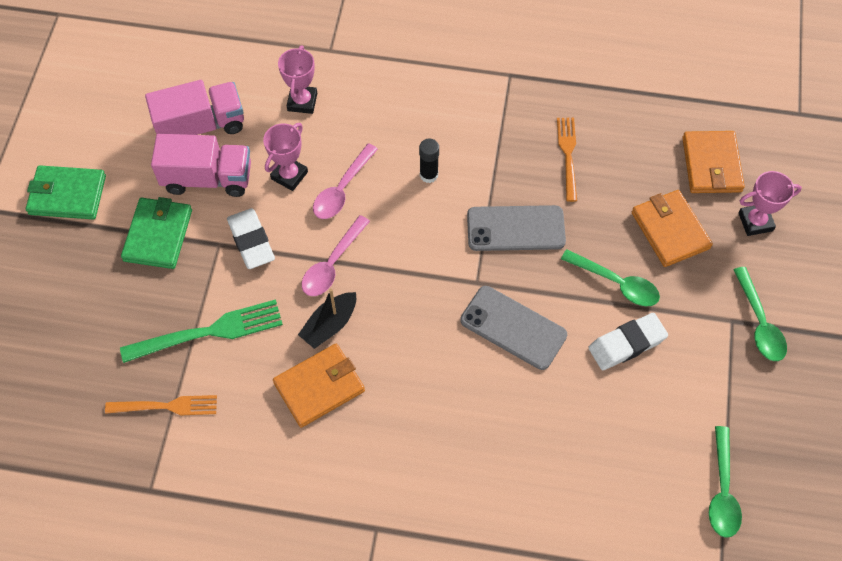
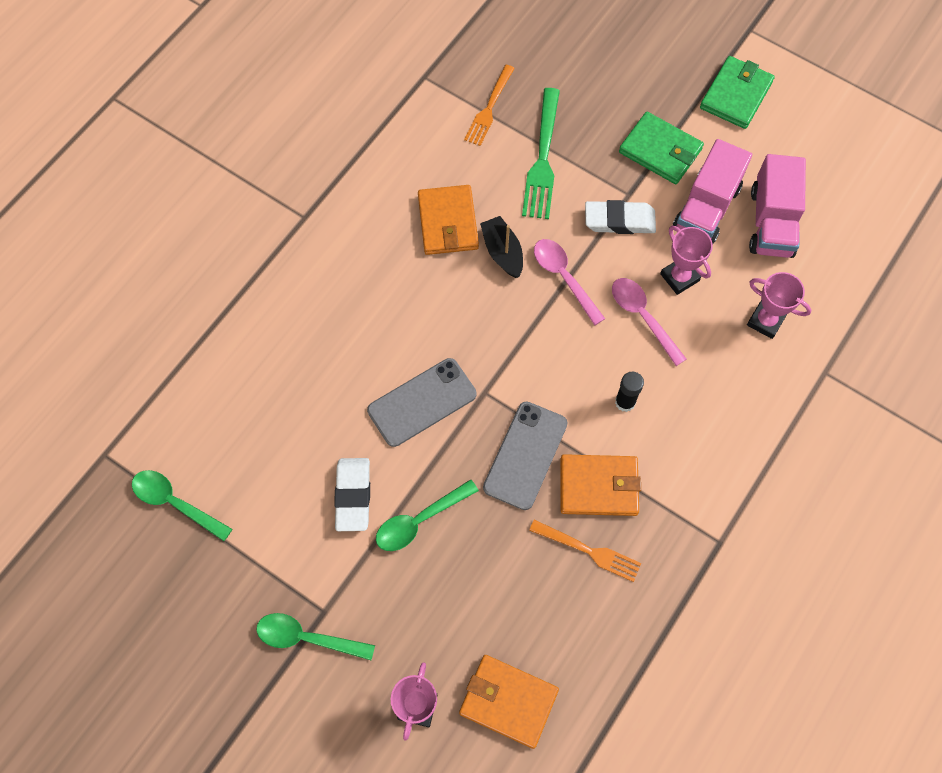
camera: 115 degrees right, 5 degrees up
(670, 230) = (451, 608): orange wallet -> orange wallet (598, 486)

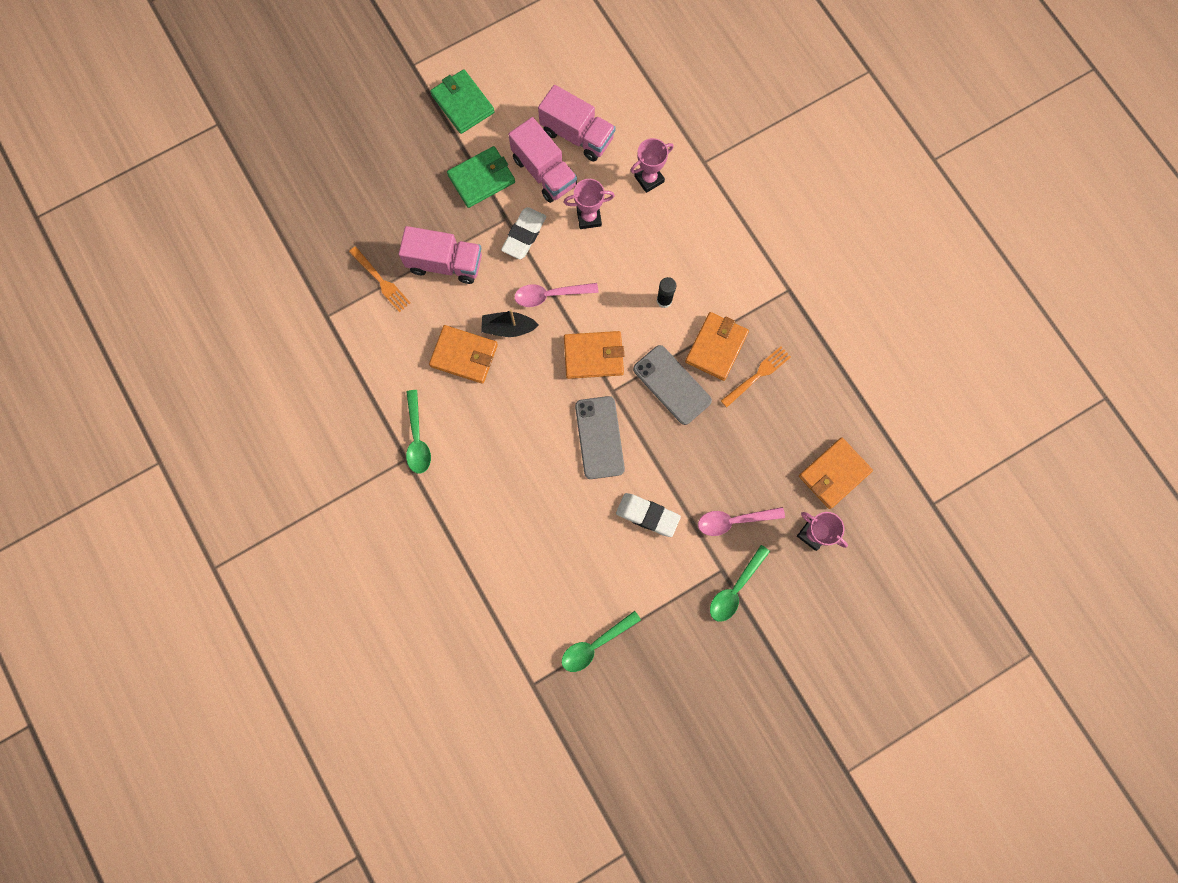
camera: 65 degrees left, 10 degrees up
(420, 520) = (686, 477): green spoon -> green spoon (417, 438)
(516, 354) = (593, 356): none -> orange wallet
(542, 158) = (445, 263): green fork -> pink truck
(643, 317) = (607, 257): pink spoon -> pink spoon (734, 520)

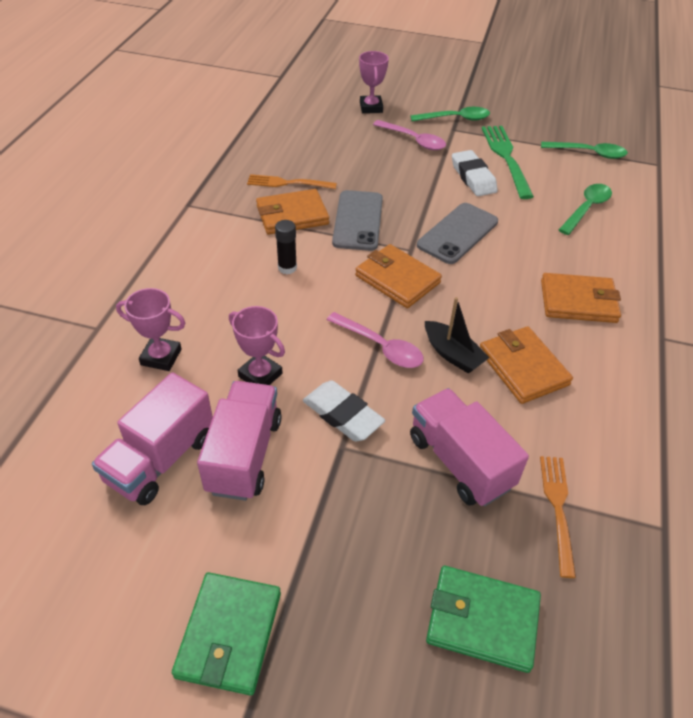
camera: 135 degrees left, 30 degrees down
(417, 438) = (636, 343): green spoon -> green spoon (586, 209)
(481, 179) = (319, 513): green wallet -> green wallet (482, 620)
(524, 235) = (343, 415): white eraser -> white eraser turned 60 degrees clockwise
(577, 135) = (161, 459): pink truck -> pink truck turned 135 degrees counterclockwise
(648, 569) = (506, 158): none -> green fork
(834, 474) = (316, 117): orange wallet -> orange wallet (578, 301)

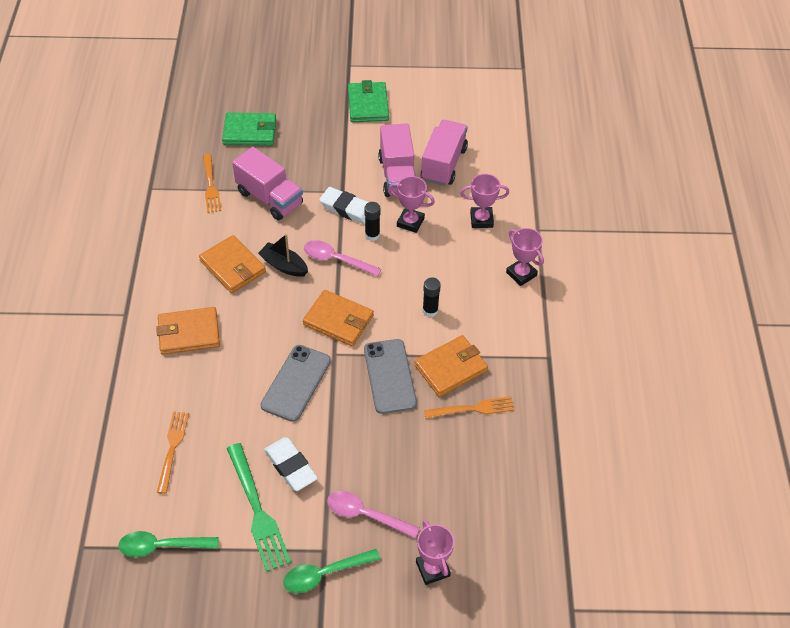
camera: 165 degrees right, 5 degrees up
(158, 282) = (521, 274): none -> pink trophy
(321, 369) = (372, 235): none -> black glue stick
(586, 209) = (172, 448): green spoon -> orange fork

